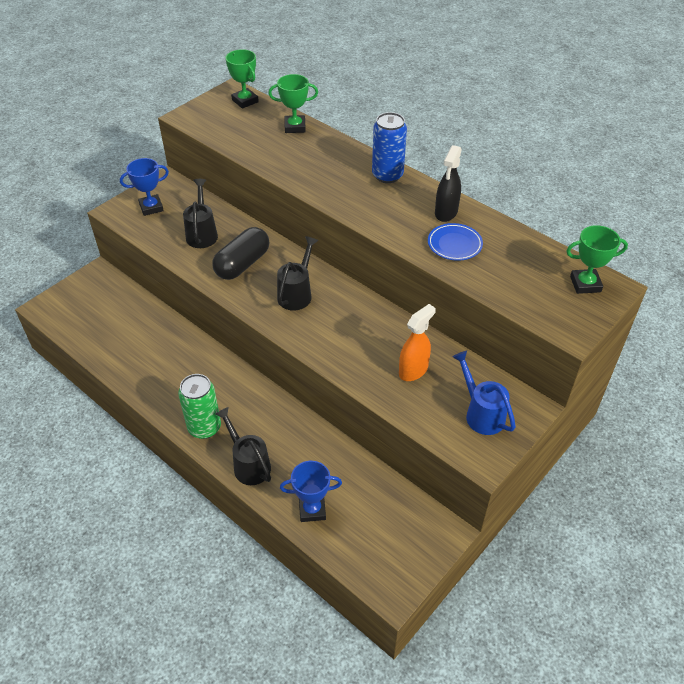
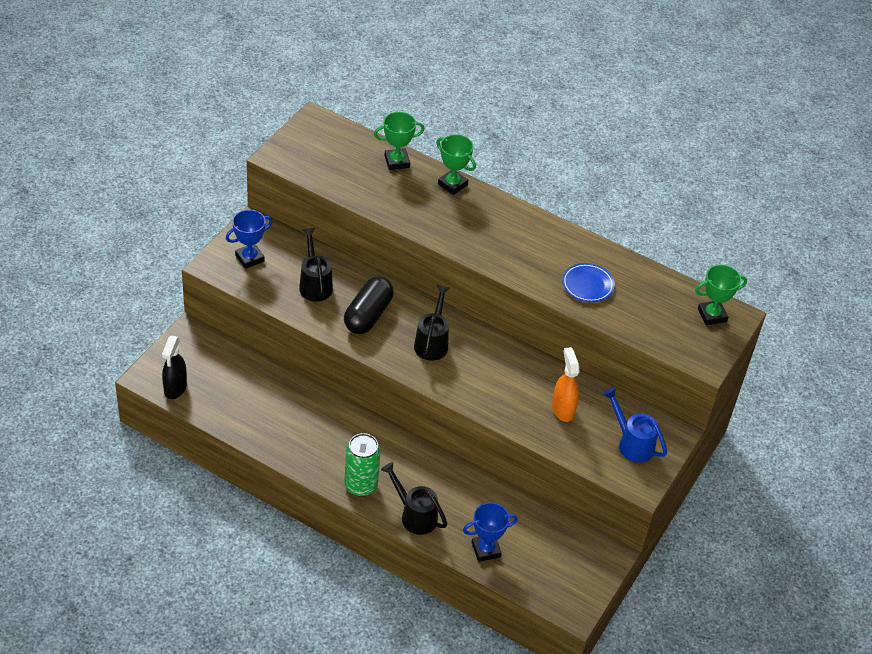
camera: 15 degrees left, 0 degrees up
(245, 101) = (333, 132): green trophy -> green trophy (452, 184)
(387, 175) = (506, 213): blue can -> none
(413, 370) = (563, 409): orange spray bottle -> orange spray bottle turned 45 degrees counterclockwise
(446, 213) = (572, 251): black spray bottle -> black spray bottle (175, 388)

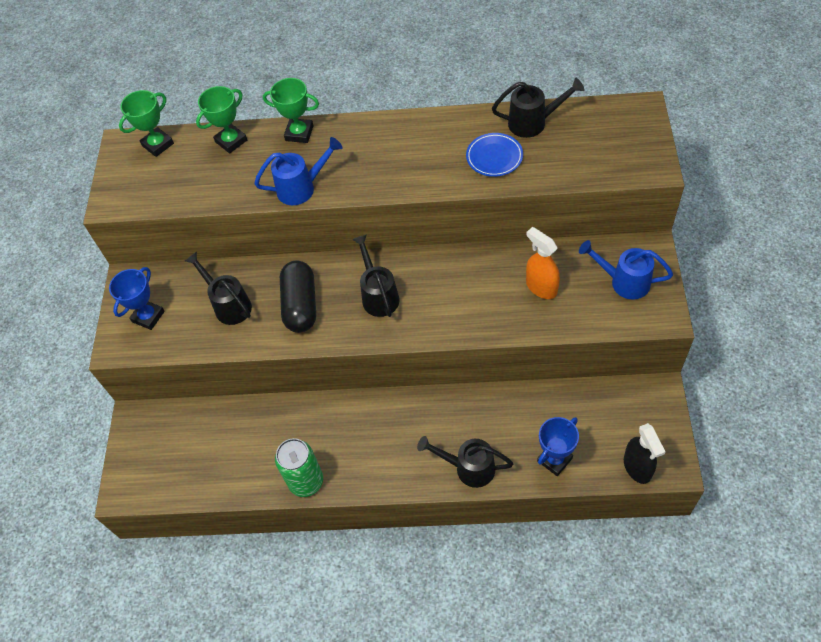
camera: 20 degrees left, 10 degrees up
(175, 388) = (158, 485): black spray bottle -> black spray bottle (637, 467)
(361, 485) = (399, 470): green can -> green can (306, 481)
(423, 224) = (301, 188): none -> blue watering can
(640, 277) = (533, 123): none -> black watering can
(712, 315) = (621, 120): green trophy -> green trophy (158, 144)

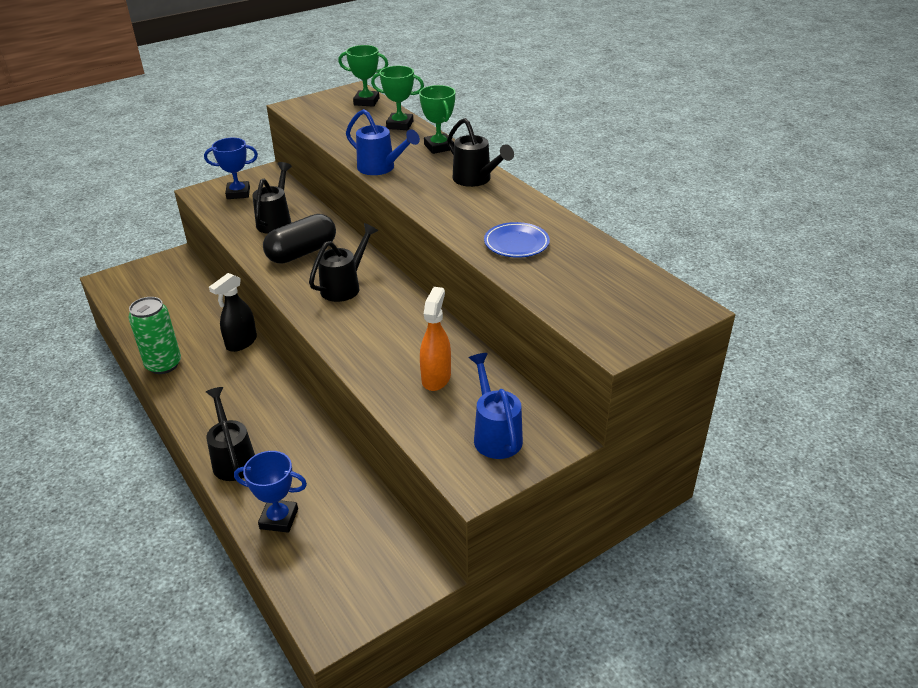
camera: 50 degrees right, 20 degrees down
(533, 123) = (586, 249): black watering can -> black watering can (475, 180)
(637, 467) = (309, 594): black spray bottle -> black spray bottle (241, 343)

